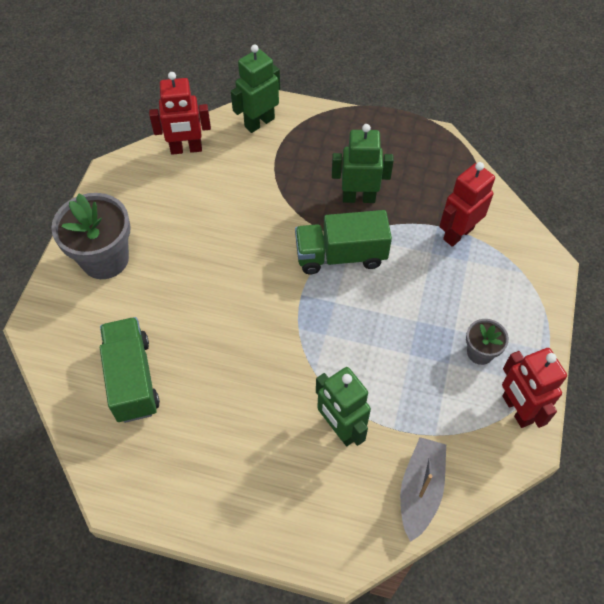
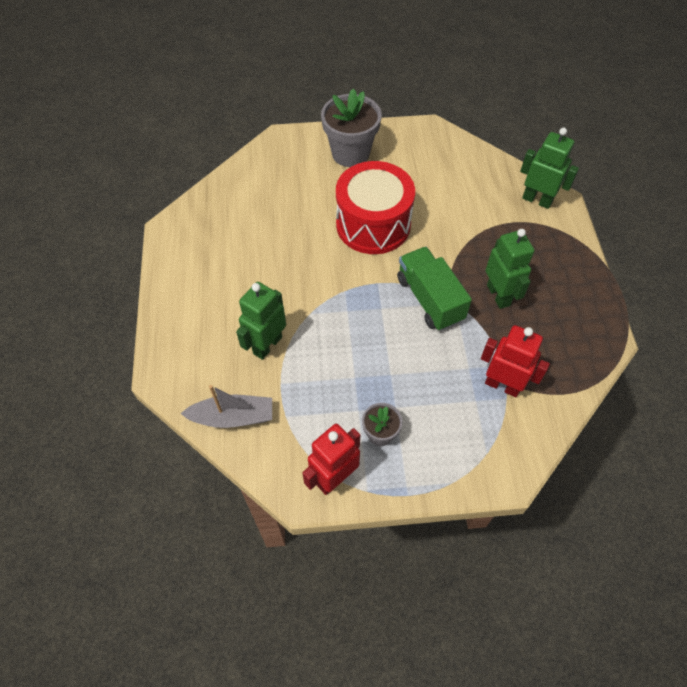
camera: 70 degrees right, 0 degrees up
(132, 379) = (260, 204): green truck -> none
(186, 149) = (478, 163): red robot -> none
(221, 272) = (373, 224): none -> red drum

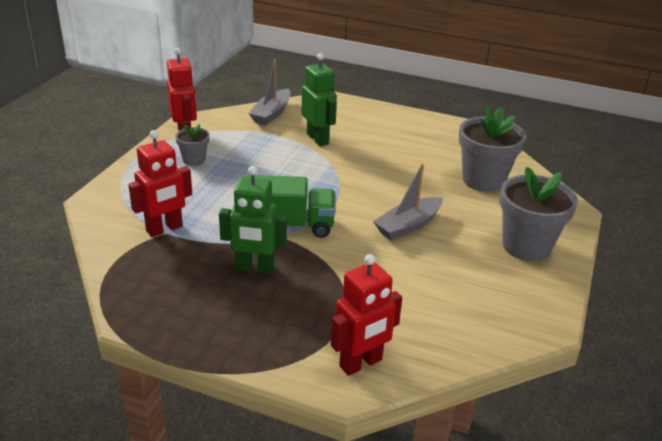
camera: 115 degrees right, 25 degrees down
(268, 198) = (483, 180): none -> grey flower pot
(373, 224) = (408, 226): red drum -> grey boat
(537, 200) = (361, 363): green robot -> red robot

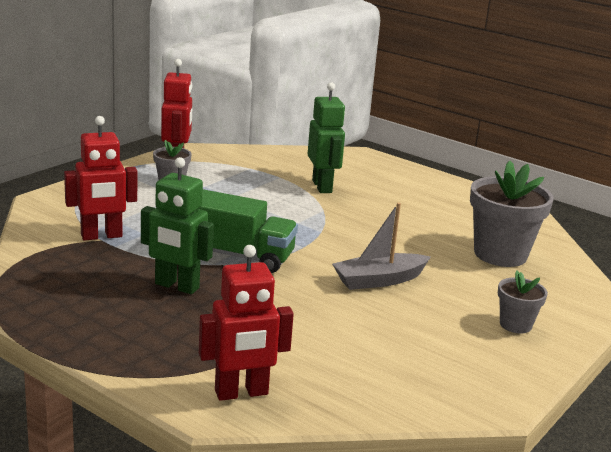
camera: 15 degrees right, 10 degrees down
(271, 114) = (283, 157): grey boat -> none
(526, 246) = (515, 325): grey flower pot -> grey flower pot, size x0.52

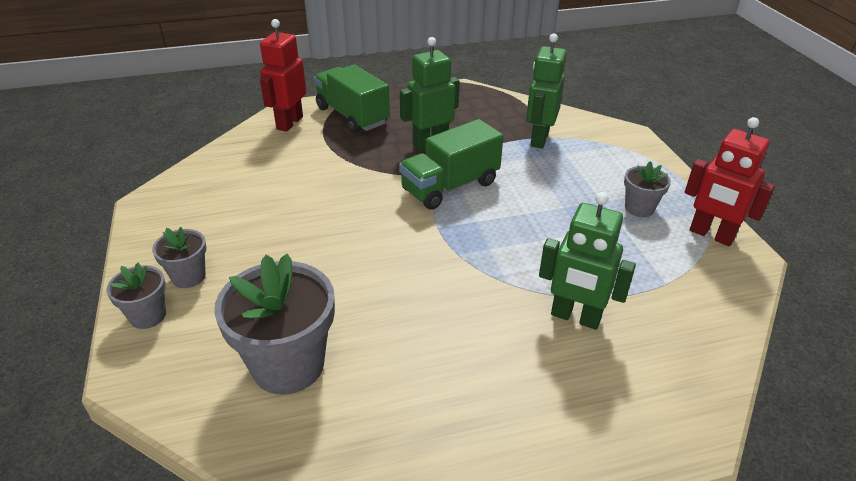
camera: 130 degrees right, 15 degrees up
(101, 236) = (539, 139): red robot -> green robot
(171, 354) = (352, 116): none -> green truck
(379, 280) = (338, 240): grey boat -> none
(566, 321) = (148, 316): none -> grey flower pot

